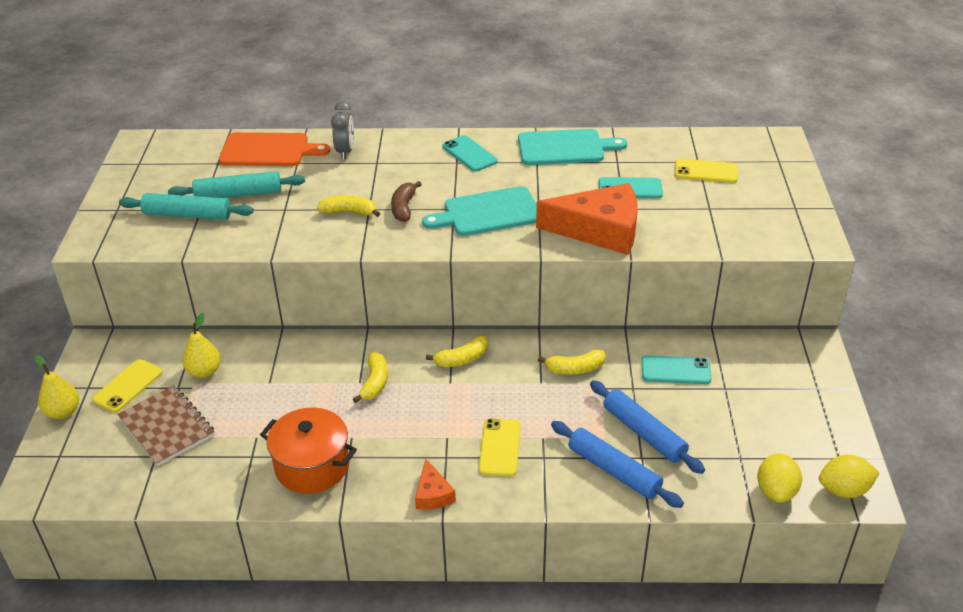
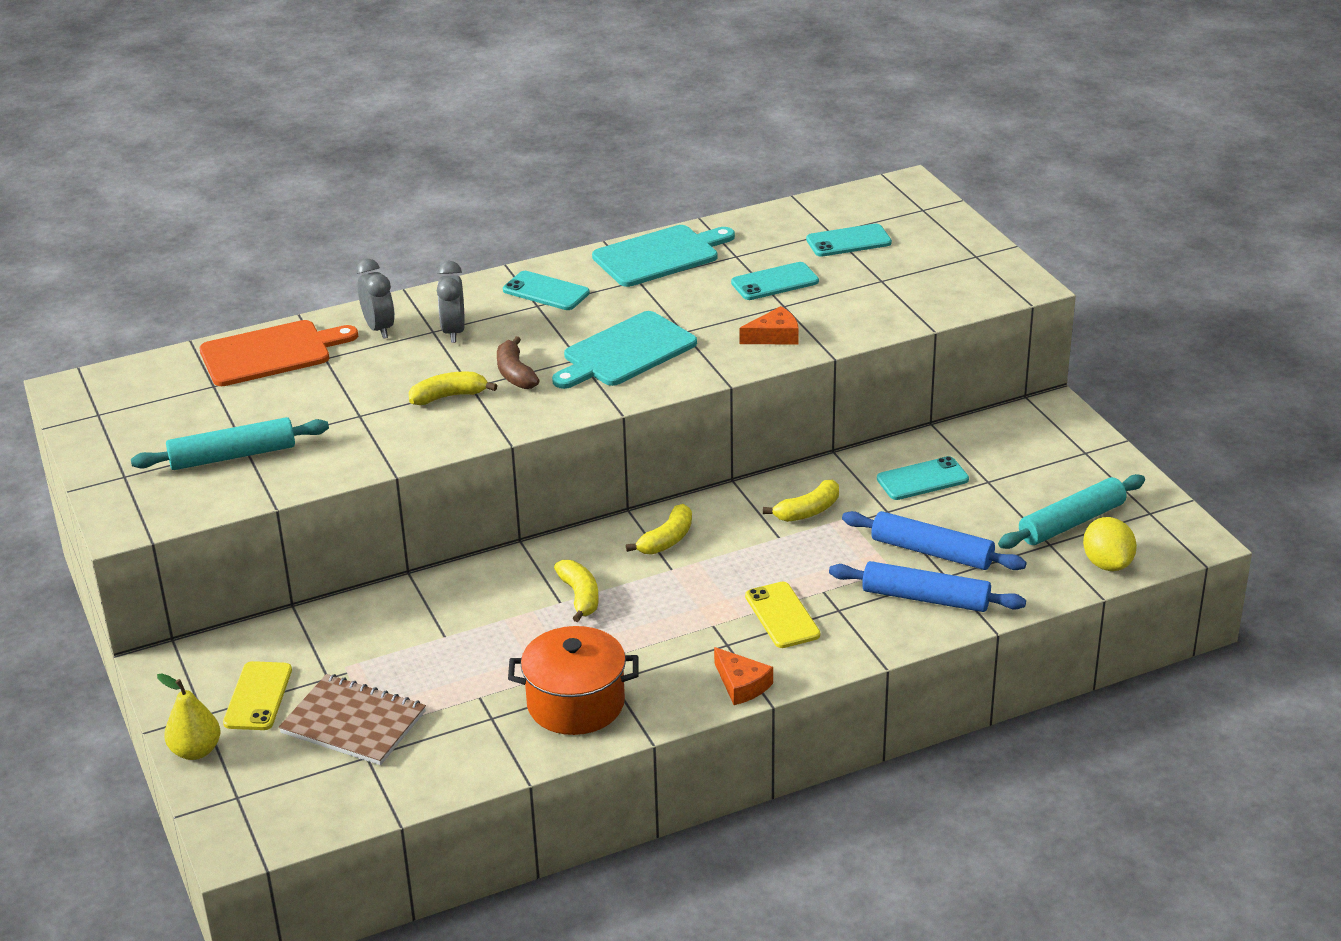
camera: 25 degrees left, 5 degrees down
(204, 371) = (348, 650): yellow pear -> none
(238, 194) = (280, 414): turquoise rolling pin -> turquoise rolling pin (1071, 522)
(389, 166) = (453, 332): none -> grey clock
(600, 230) = (774, 336): orange cheese -> orange cheese, size x0.46
(706, 171) = (848, 241): yellow phone -> turquoise phone
(844, 490) = (1173, 541): yellow lemon -> none

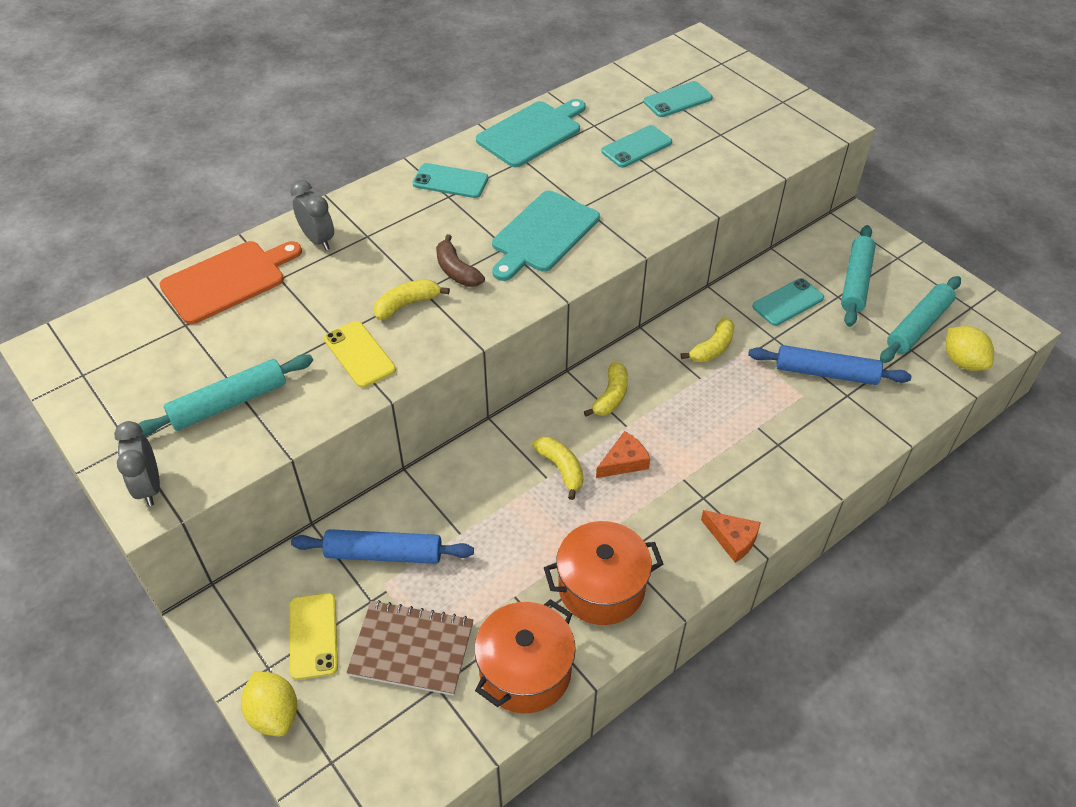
camera: 15 degrees left, 15 degrees up
(195, 751) = (274, 714): yellow pear -> yellow lemon
(453, 332) = (386, 234): grey clock -> grey clock (149, 487)
(463, 758) = (525, 671): none -> orange pot
(774, 336) = (660, 201): orange cheese -> orange cheese (624, 461)
(782, 615) = (736, 459): yellow phone -> yellow phone (359, 354)
(925, 598) = (841, 420): blue rolling pin -> blue rolling pin (384, 553)
(1018, 470) = (855, 282): none -> turquoise rolling pin

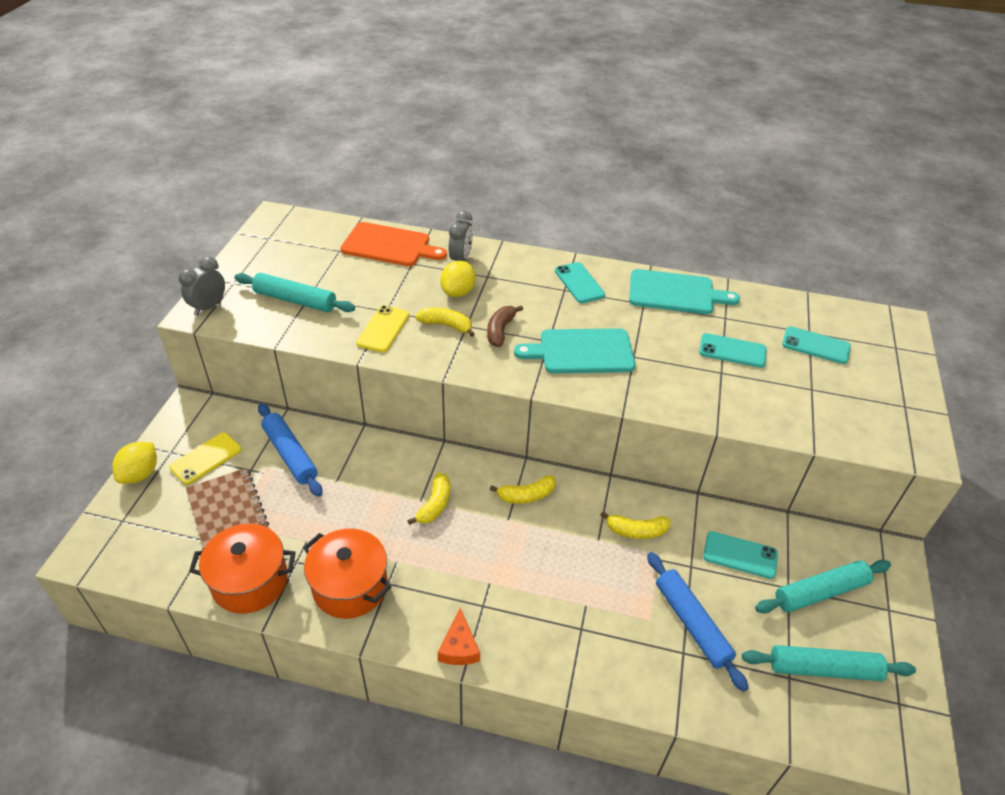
camera: 50 degrees right, 5 degrees down
(624, 461) = (473, 537): orange cheese -> none
(963, 362) = (821, 730): yellow lemon -> yellow lemon (458, 292)

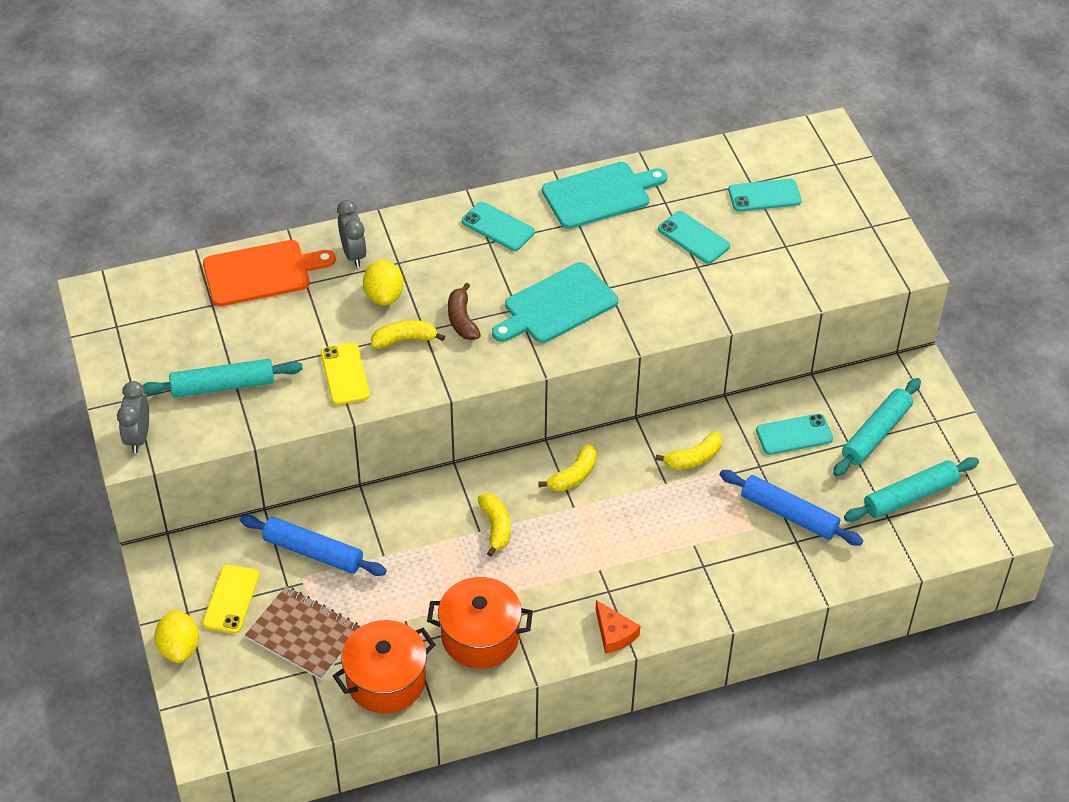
camera: 30 degrees left, 5 degrees up
(732, 351) = (693, 238): turquoise phone -> turquoise phone turned 60 degrees clockwise

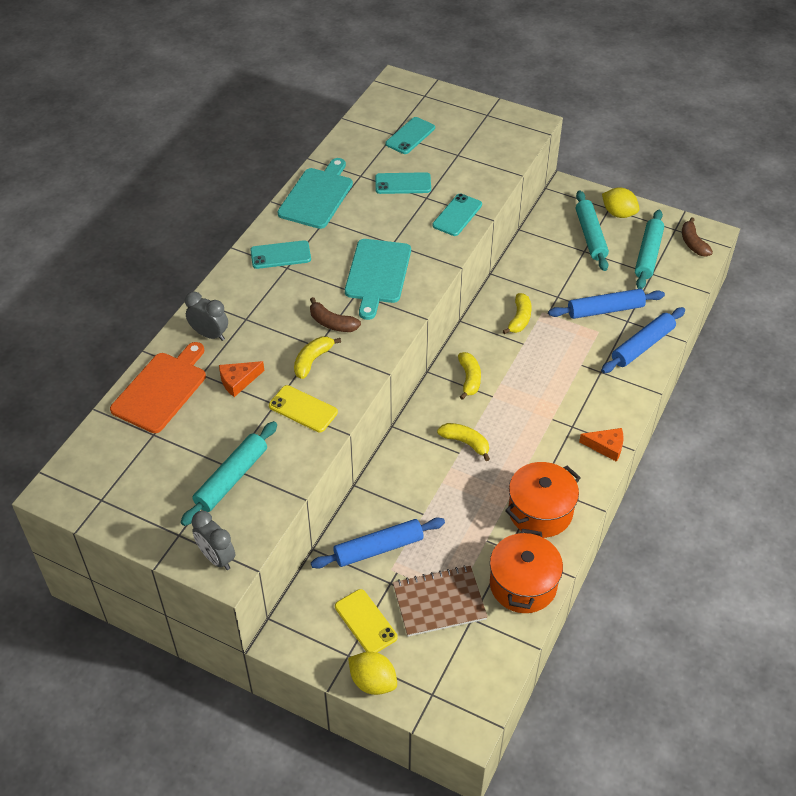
camera: 45 degrees left, 0 degrees up
(326, 311) = (238, 381): none -> orange cheese
(384, 296) = (264, 345): yellow lemon -> yellow lemon (618, 213)
(778, 575) = (642, 346): none -> blue rolling pin
(794, 435) = (552, 267): turquoise phone -> turquoise phone (457, 215)
(976, 521) = (693, 243): none -> brown banana

